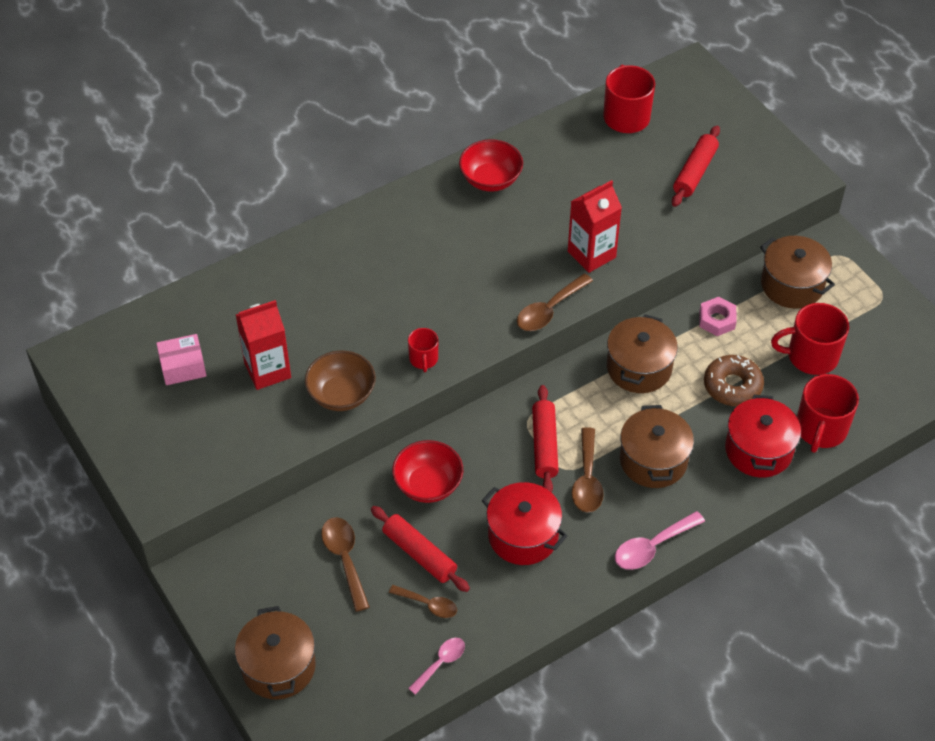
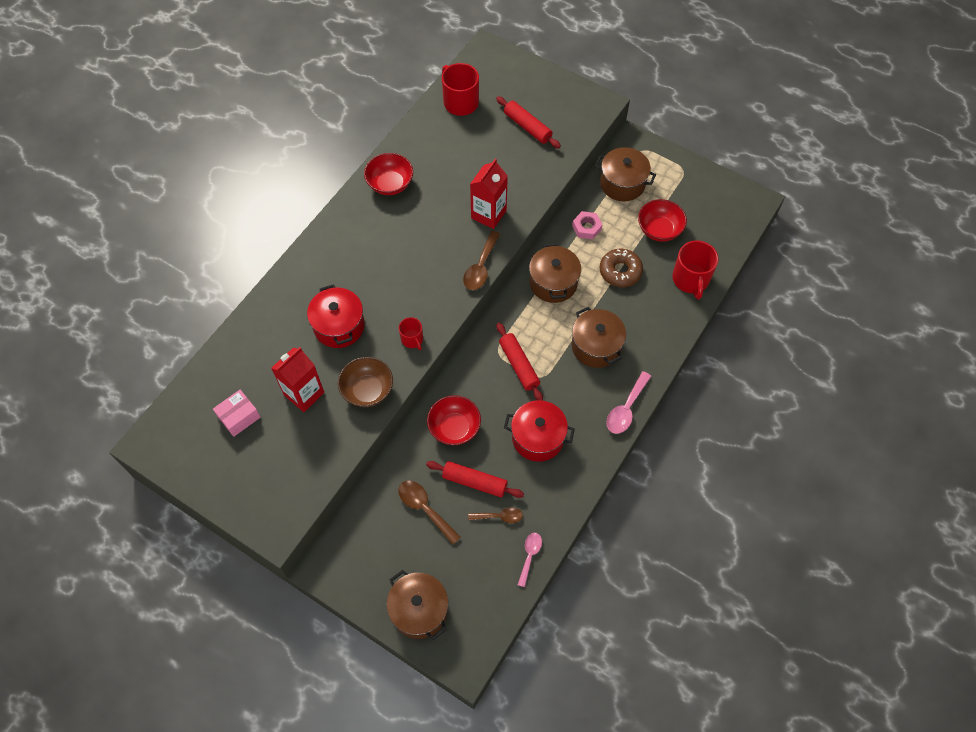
camera: 25 degrees left, 10 degrees up
(587, 479) = (559, 378): brown spoon -> none
(695, 172) = (527, 127): red rolling pin -> red rolling pin turned 45 degrees counterclockwise
(758, 450) = (659, 310): red pot -> red pot (339, 326)
(811, 356) = (659, 230): red mug -> red bowl

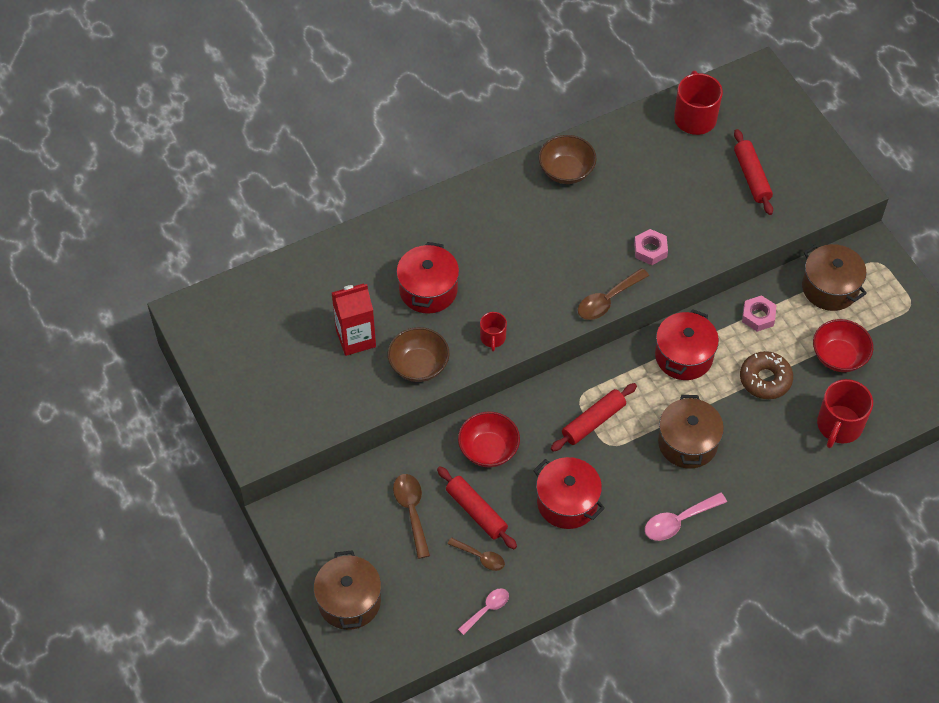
camera: 30 degrees right, 5 degrees down
(239, 417) = (282, 330): pink box -> none
(390, 184) = (566, 171): red bowl -> brown bowl
(488, 214) = (650, 250): red carton -> pink nut
(519, 365) = (593, 421): red rolling pin -> red rolling pin turned 45 degrees clockwise
(553, 283) = (683, 356): brown pot -> red pot

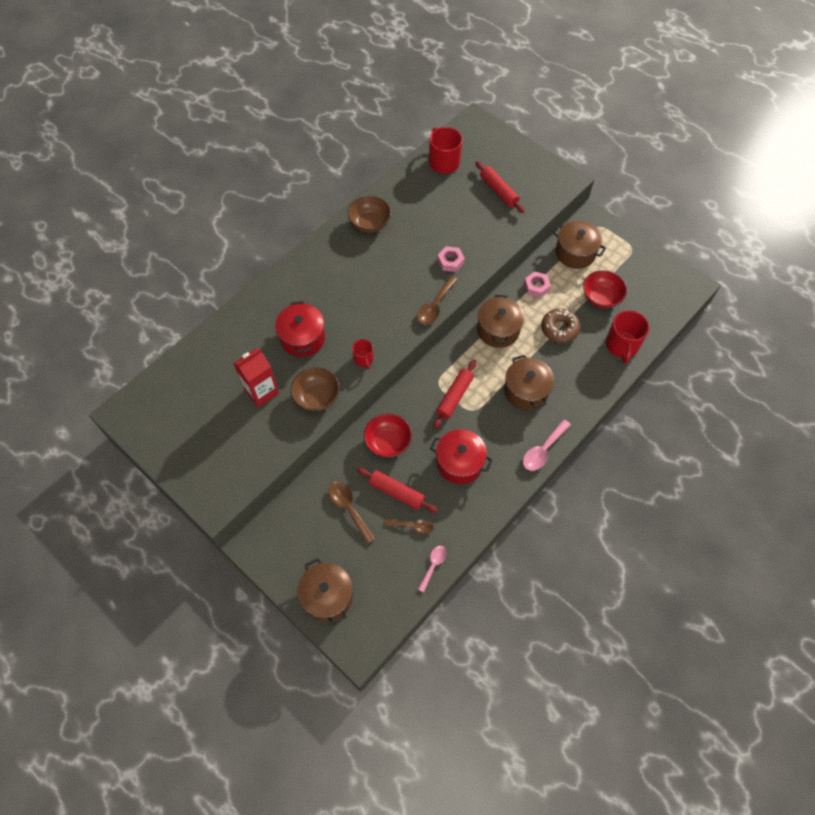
camera: 20 degrees left, 5 degrees up
(683, 356) = (498, 330): red pot -> brown pot

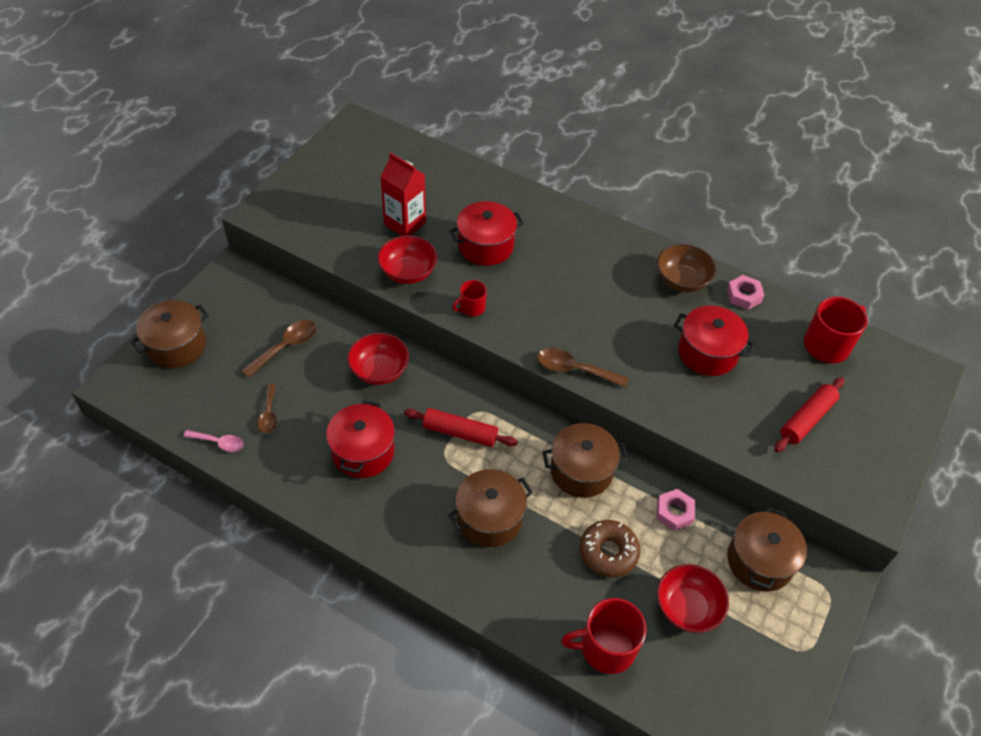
camera: 75 degrees right, 10 degrees down
(316, 397) = (408, 272): brown bowl -> red bowl
(396, 492) = (312, 390): red rolling pin -> none
(436, 227) = (707, 353): none -> red pot
(450, 261) = (654, 377): pink nut -> pink nut (744, 295)
(543, 450) = (399, 551): pink spoon -> none

